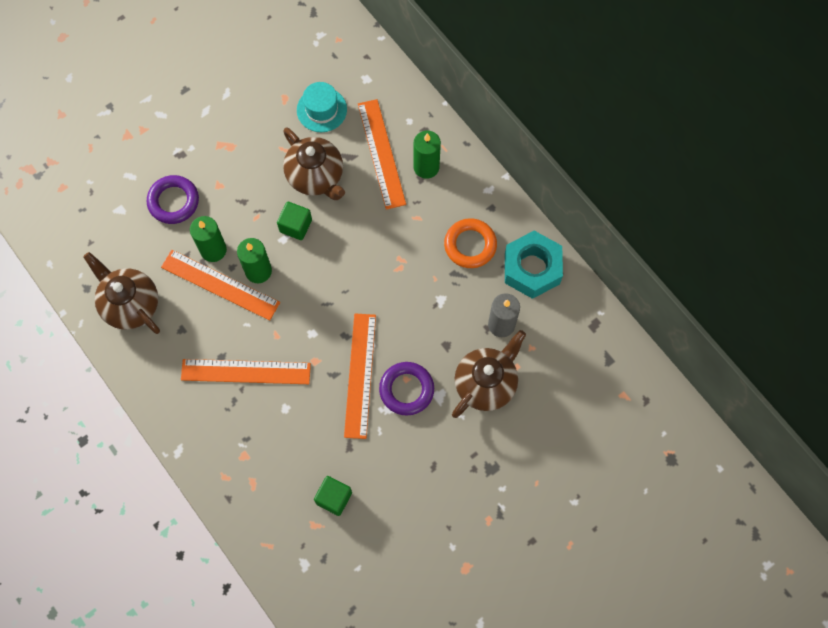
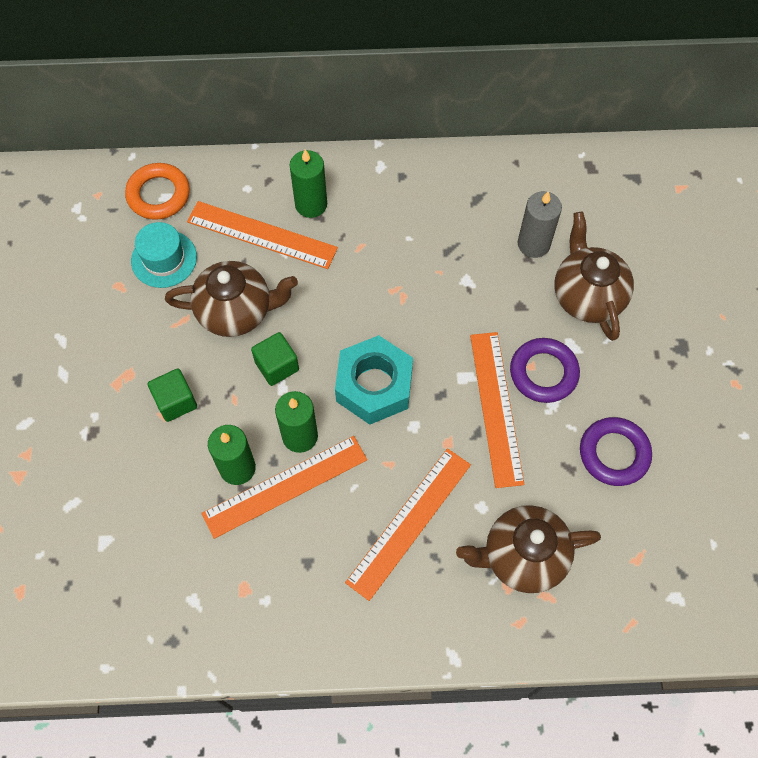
camera: 55 degrees left, 5 degrees down
(130, 304) = (233, 602): brown teapot -> brown teapot (523, 556)
(173, 201) = (144, 475): purple ring -> purple ring (614, 453)
(334, 498) = (618, 519): green cube -> green cube (176, 401)
(360, 375) = (495, 408): orange ruler -> orange ruler turned 45 degrees clockwise
(470, 245) = (427, 218): orange ring -> orange ring (158, 195)
(532, 268) = (493, 182): turquoise nut -> turquoise nut (374, 386)

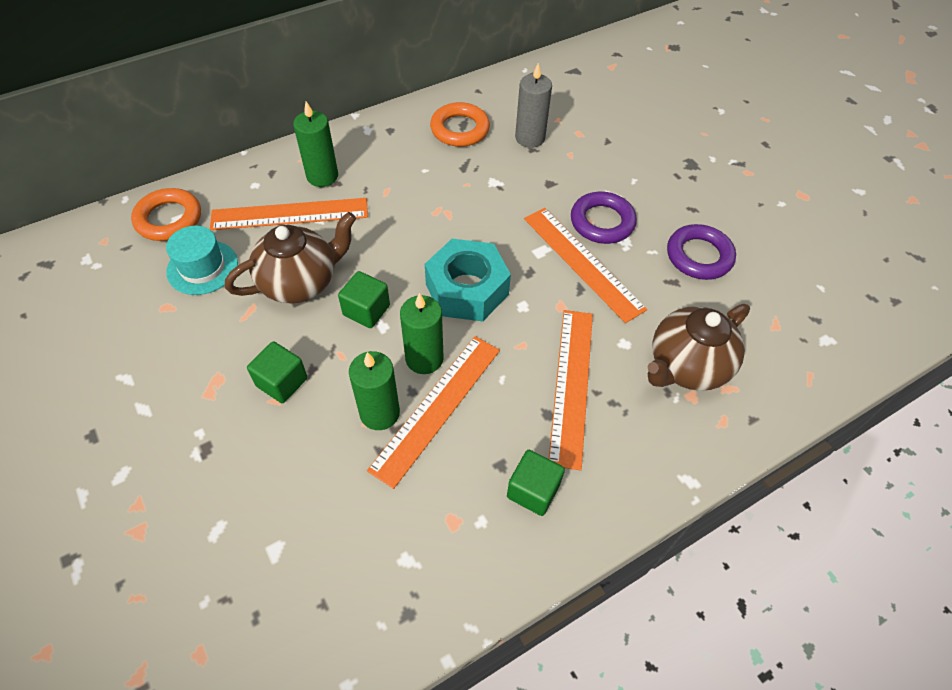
camera: 30 degrees left, 10 degrees down
(320, 597) = (533, 490): none -> green cube
(469, 204) = (460, 129): none -> orange ring
(587, 296) = (596, 157): brown teapot -> none

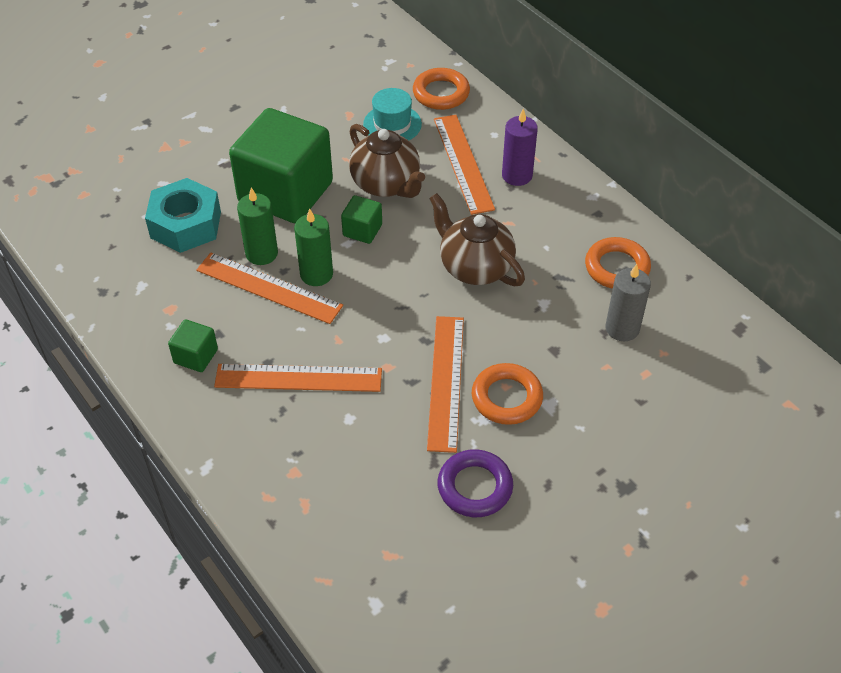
camera: 85 degrees right, 5 degrees down
(282, 382) = (285, 192): green cube -> green cube, size x2.38
(322, 176) = (517, 175): green candle -> purple candle
(467, 289) = (396, 295): turquoise nut -> turquoise nut (186, 224)
(582, 263) = (445, 382): orange ruler -> orange ruler turned 45 degrees counterclockwise
(602, 222) = (506, 398): purple ring -> orange ring
(686, 366) = (327, 469): brown teapot -> brown teapot (475, 267)

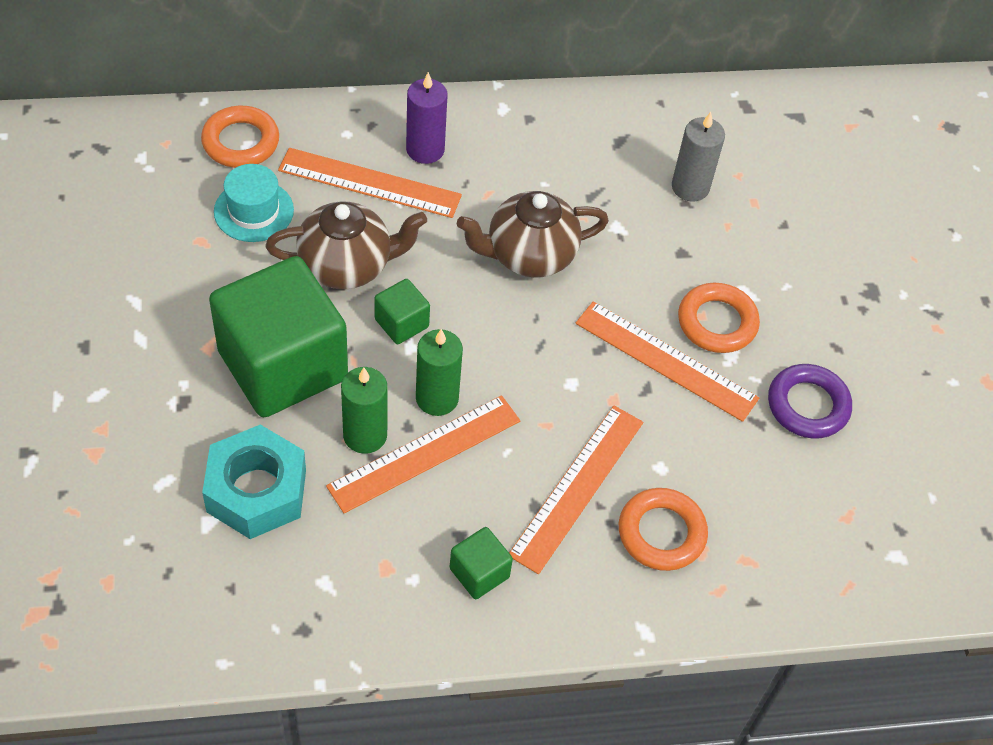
camera: 65 degrees left, 5 degrees up
(617, 267) = (611, 146): orange ring -> orange ring (661, 533)

